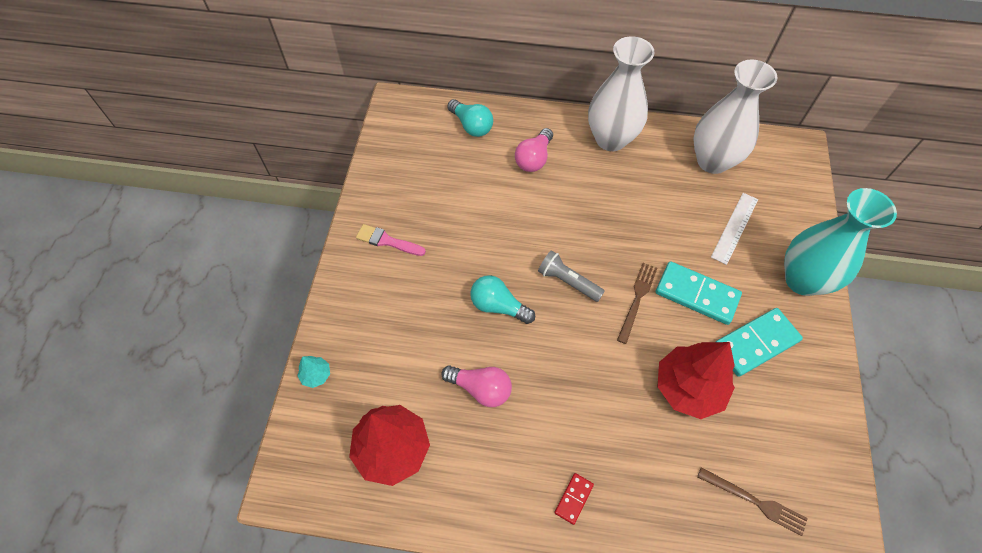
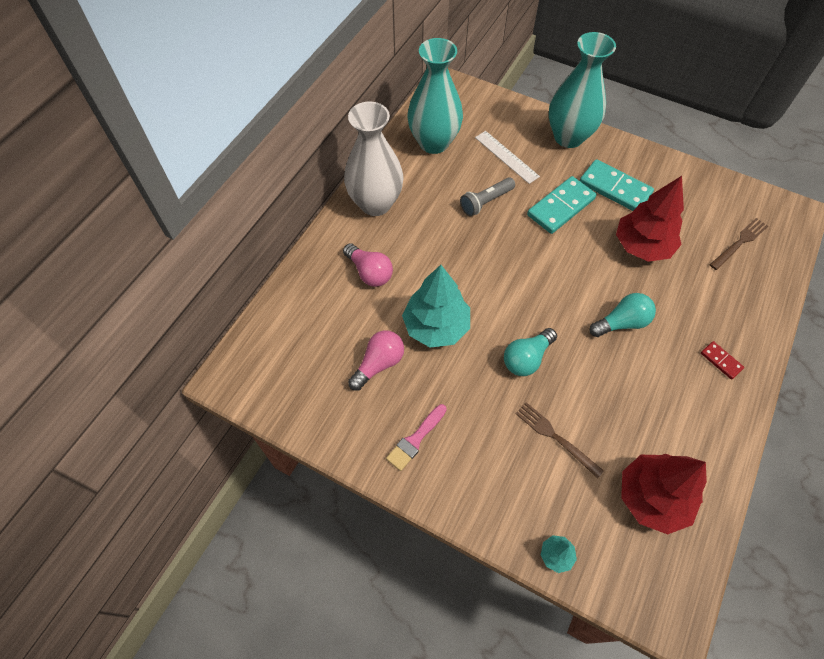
camera: 70 degrees left, 0 degrees up
(471, 126) = (300, 313): turquoise light bulb -> turquoise light bulb (621, 323)
(481, 388) = (608, 400): pink light bulb -> pink light bulb (379, 364)
(501, 224) = (436, 326): none -> turquoise tree
(568, 281) = (518, 293): grey flashlight -> grey flashlight (485, 202)
(637, 300) = (553, 249): brown fork -> brown fork (556, 437)
(712, 161) = (434, 143): white vase -> turquoise vase
(756, 343) = (615, 188): turquoise domino -> turquoise domino turned 45 degrees counterclockwise

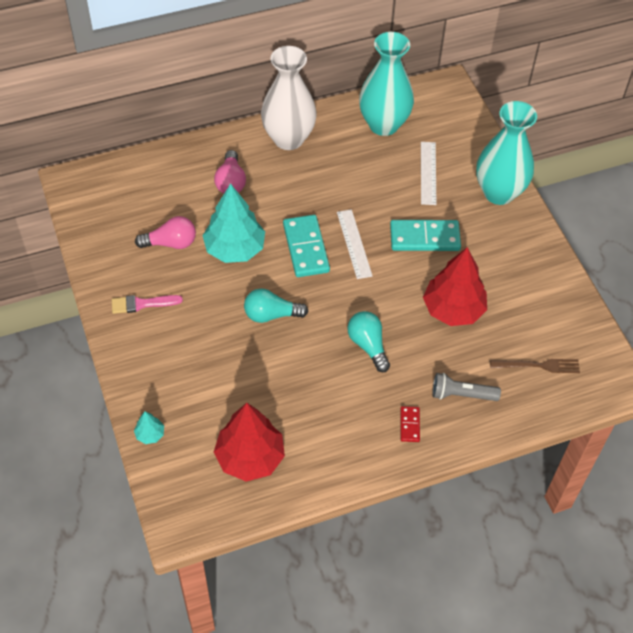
camera: 40 degrees right, 5 degrees down
(485, 202) = (371, 193): grey flashlight -> grey flashlight (461, 394)
(519, 250) = (354, 244): none -> white ruler
(556, 437) = (231, 374): brown fork -> none
(615, 188) = (487, 255): turquoise domino -> turquoise domino (306, 248)
(621, 323) = (368, 345): turquoise light bulb -> turquoise light bulb turned 135 degrees counterclockwise

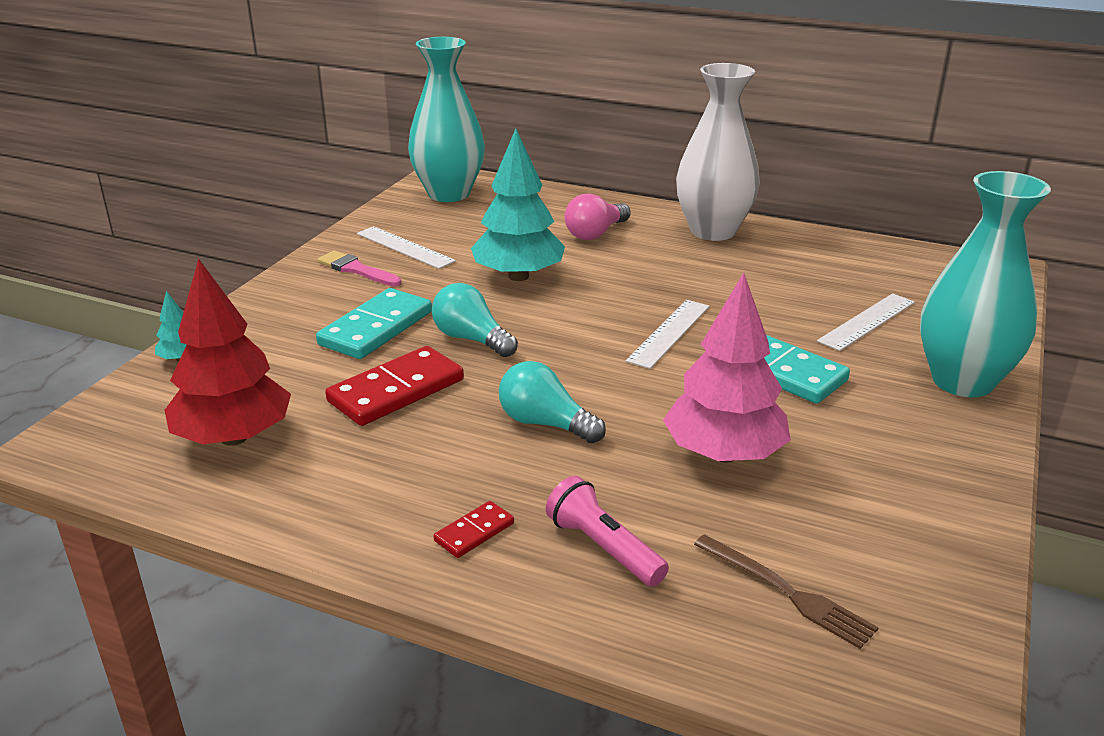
camera: 45 degrees right, 25 degrees down
(143, 266) = (405, 247): none -> white ruler
(171, 243) = (460, 245): pink light bulb -> none
(282, 375) = (396, 391): none -> red domino
(306, 248) = (602, 310): turquoise domino -> turquoise domino (376, 328)
(368, 345) = (545, 423): turquoise light bulb -> turquoise light bulb turned 75 degrees counterclockwise
(383, 124) = (856, 264): turquoise vase -> turquoise vase (449, 194)
(453, 309) = (724, 454): red tree -> pink tree
(461, 394) = (603, 547): grey flashlight -> pink flashlight

